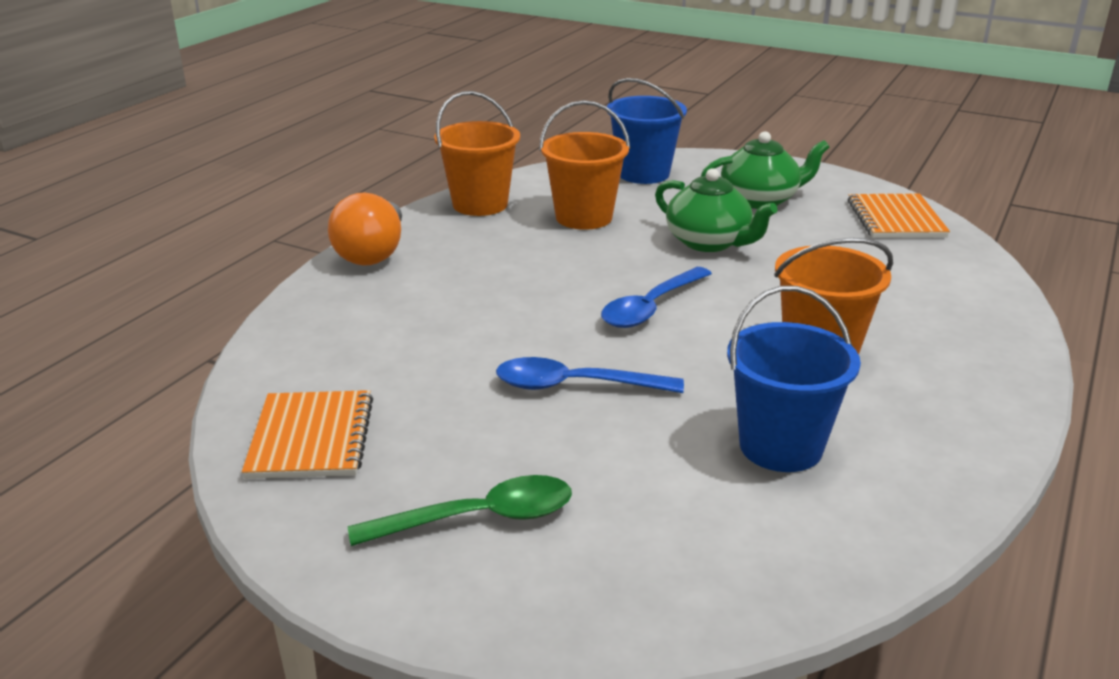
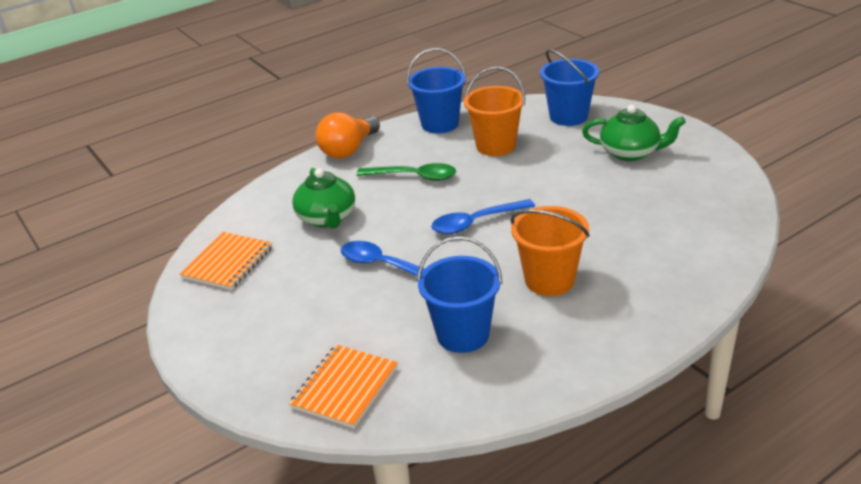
camera: 30 degrees right, 5 degrees up
(478, 518) = (268, 330): green spoon -> green spoon (413, 177)
(480, 204) = (440, 124): orange bucket -> blue bucket
(709, 242) = (560, 181): green teapot -> green teapot (327, 218)
(895, 219) = (716, 187): orange notebook -> orange notebook (345, 387)

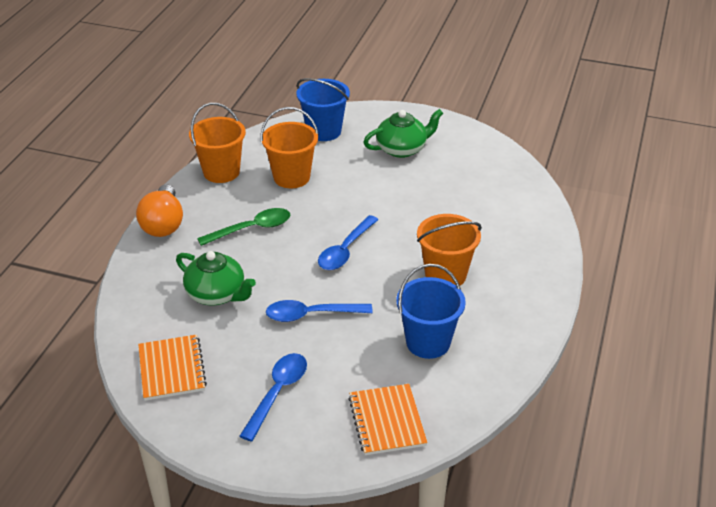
camera: 40 degrees left, 5 degrees up
(282, 319) = (277, 393): none -> blue spoon
(440, 124) = (221, 172): blue bucket -> orange bucket

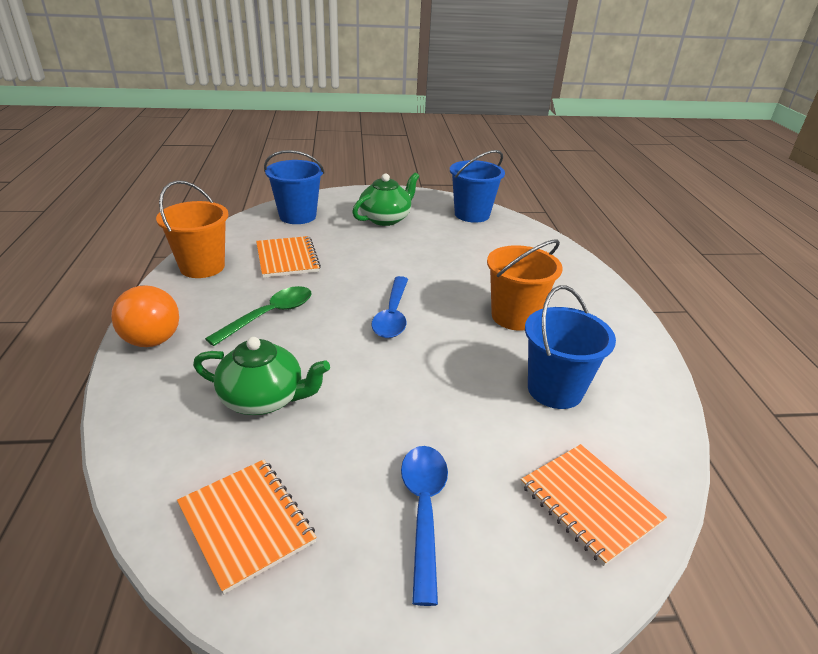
camera: 25 degrees left, 5 degrees down
(291, 177) = (287, 258): orange bucket -> orange notebook
(311, 315) = (401, 393): blue spoon -> none
(490, 159) = (472, 214): none -> blue bucket

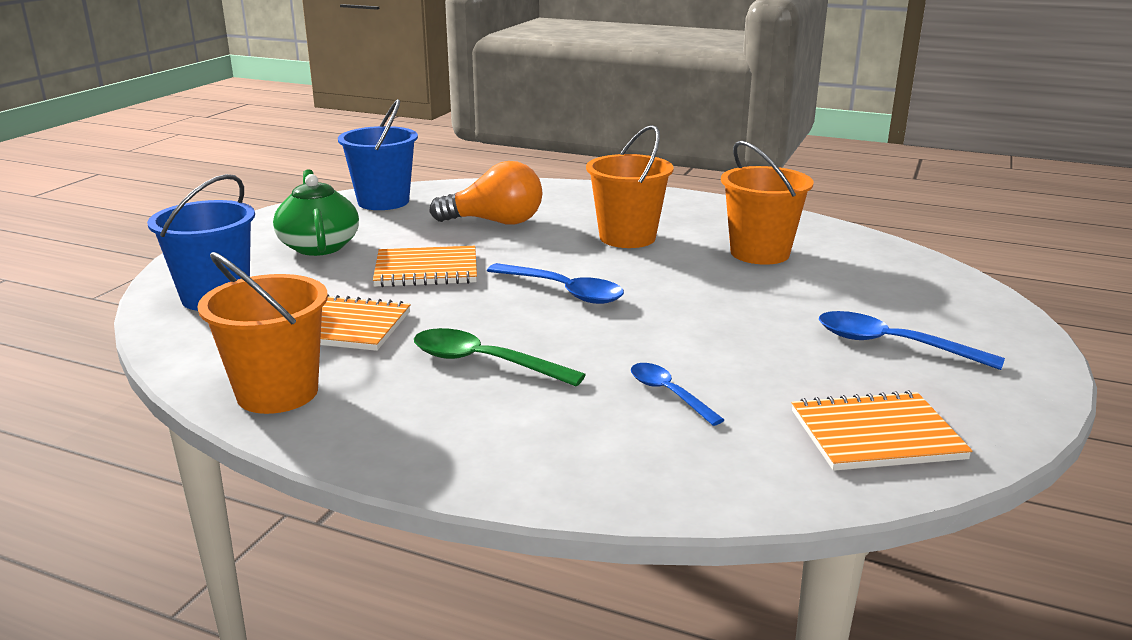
camera: 60 degrees left, 10 degrees down
(150, 332) = (434, 458): orange light bulb -> orange light bulb (495, 222)
(264, 398) = (669, 394): green teapot -> blue spoon
(269, 316) = (485, 363): green spoon -> green spoon turned 45 degrees counterclockwise
(555, 390) = (759, 253): blue bucket -> orange bucket
(589, 503) = (910, 280): orange notebook -> orange notebook (426, 270)

